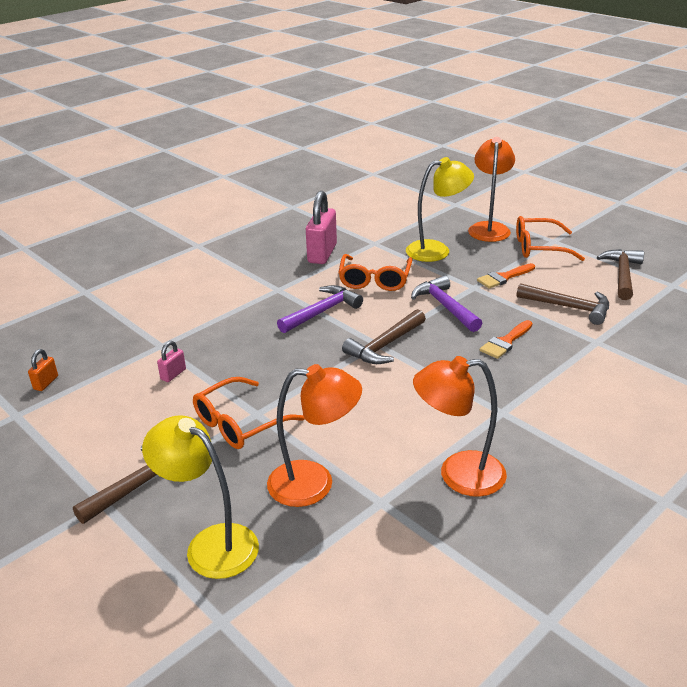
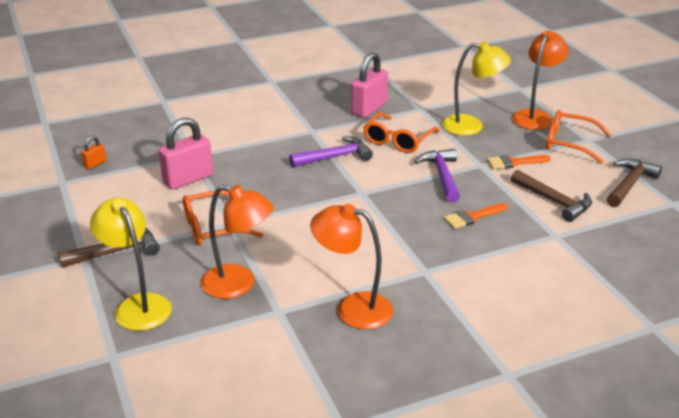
camera: 20 degrees right, 0 degrees up
(173, 374) = (188, 179): pink padlock -> pink padlock, size x2.11
(385, 346) = (367, 196): brown hammer -> none

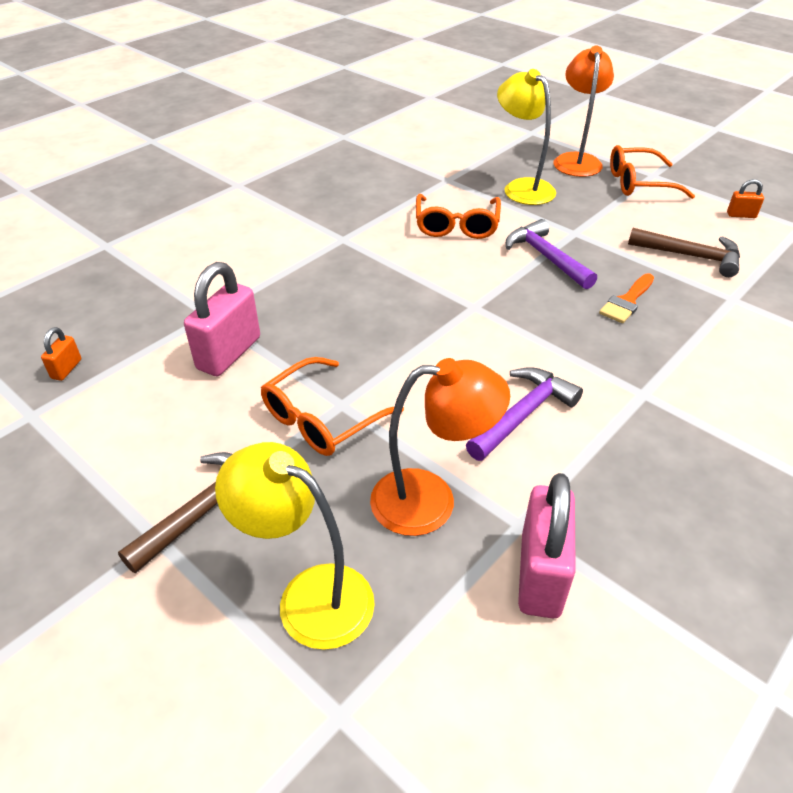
camera: 25 degrees left, 10 degrees up
(335, 157) = (401, 267): purple hammer -> purple hammer (523, 414)
(352, 308) = (609, 481): orange lamp -> none
(369, 109) = (388, 193): pink padlock -> pink padlock (540, 574)
(471, 126) = (522, 187): yellow lamp -> yellow lamp turned 105 degrees counterclockwise
(514, 162) = (606, 220): orange brush -> none
(630, 184) = (741, 215): brown hammer -> orange padlock

